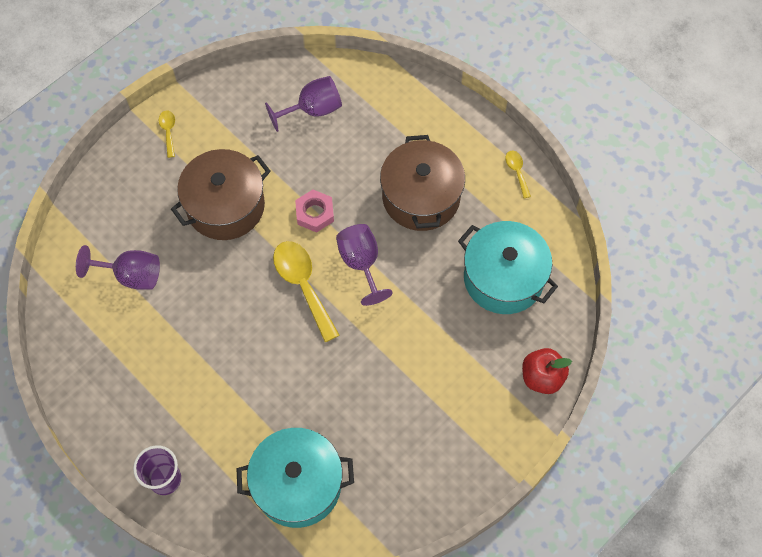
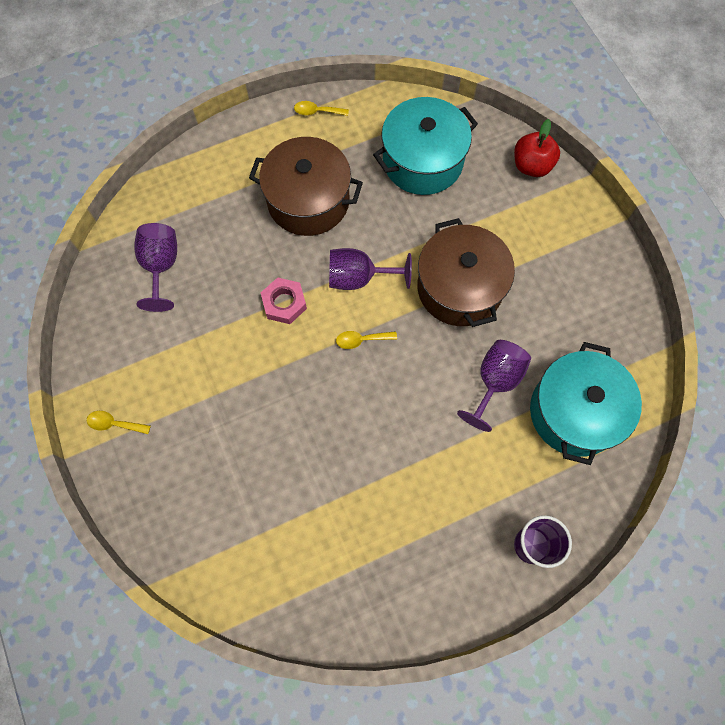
camera: 70 degrees left, 5 degrees up
(131, 275) = (280, 516): purple goblet -> purple goblet (495, 382)
(225, 206) = (237, 389): brown pot -> brown pot (459, 288)
(303, 285) = (361, 340): yellow spoon -> yellow spoon, size x0.49

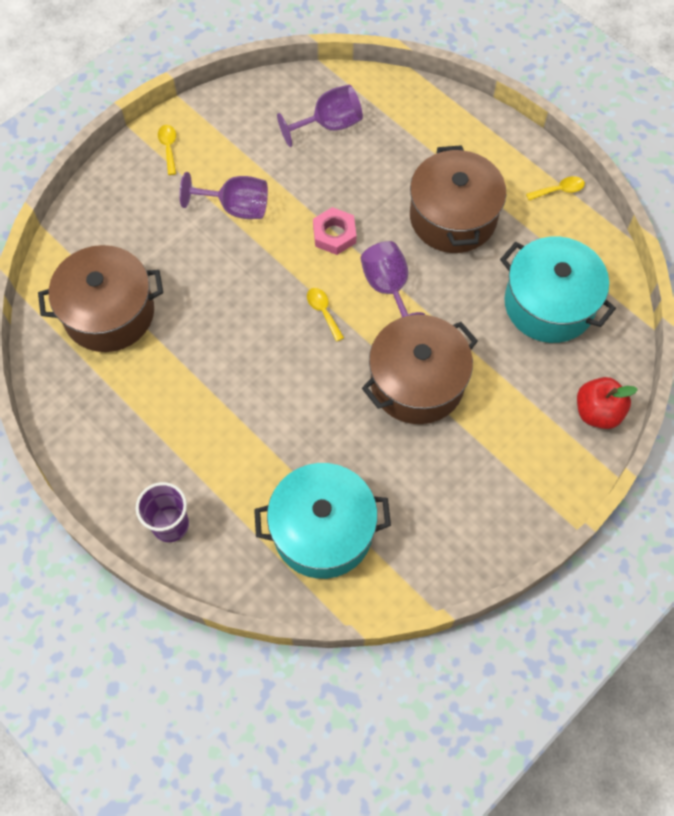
camera: 70 degrees right, 5 degrees down
(285, 540) = (109, 313): none -> brown pot
(317, 111) = (559, 190): yellow spoon -> yellow spoon turned 90 degrees clockwise
(495, 382) = (326, 445): purple goblet -> purple goblet (236, 207)

